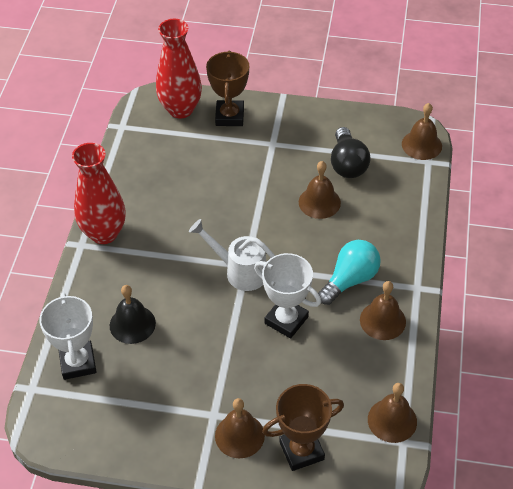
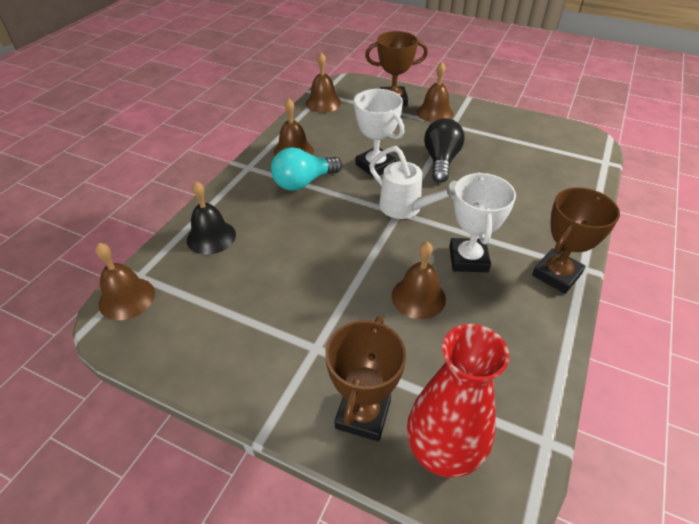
camera: 165 degrees left, 5 degrees down
(78, 363) = (567, 170): white trophy -> white trophy (468, 259)
(104, 233) = (556, 274): red vase -> brown trophy
(132, 324) = (518, 187): black bell -> black bell (211, 237)
(319, 202) = (294, 256): brown bell -> brown bell (418, 297)
(347, 164) = (234, 294): black light bulb -> black light bulb (441, 161)

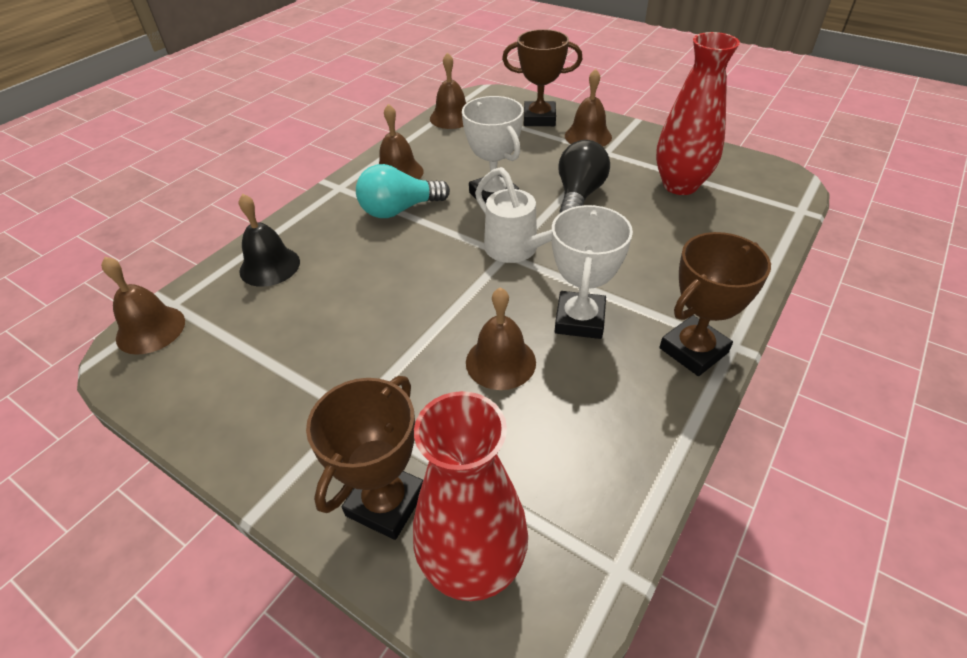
camera: 10 degrees right, 0 degrees up
(514, 148) = (680, 185): none -> red vase

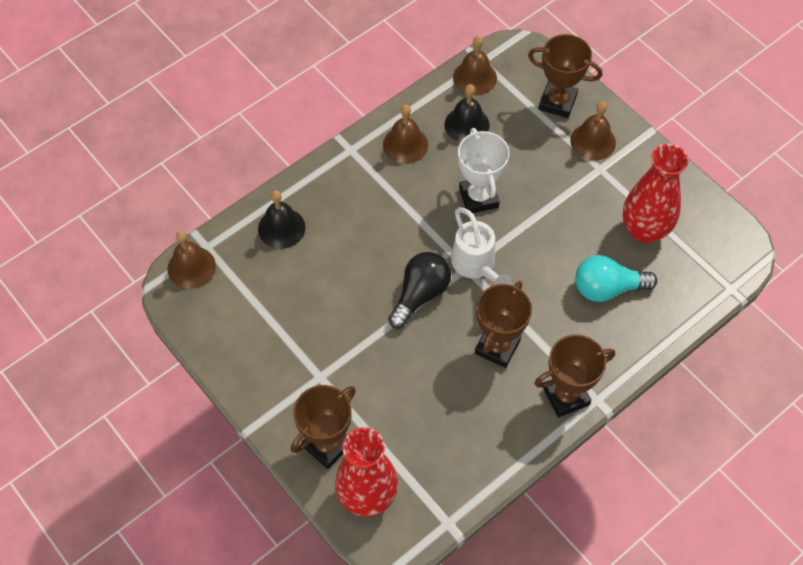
camera: 15 degrees right, 15 degrees up
(399, 210) = (395, 192): turquoise light bulb -> turquoise light bulb (607, 288)
(457, 148) = (467, 124): none -> black bell
(500, 362) = (428, 366): brown bell -> none
(579, 195) = (551, 217): black light bulb -> black light bulb (420, 294)
(579, 320) = (497, 347): white trophy -> brown trophy

